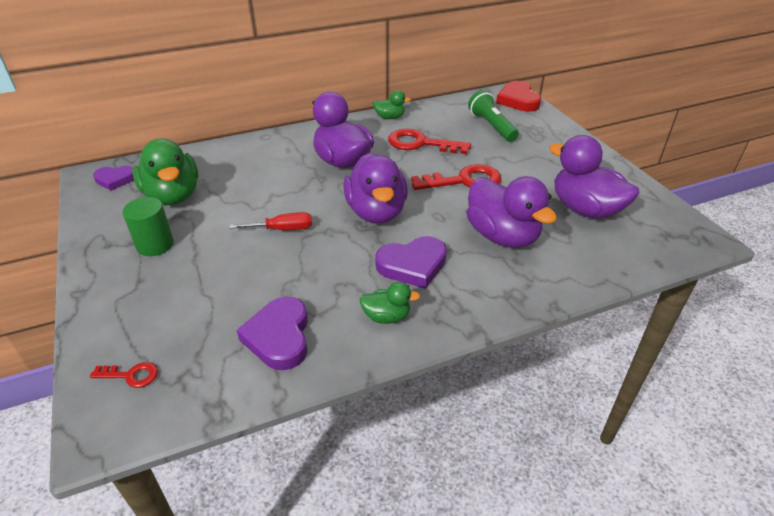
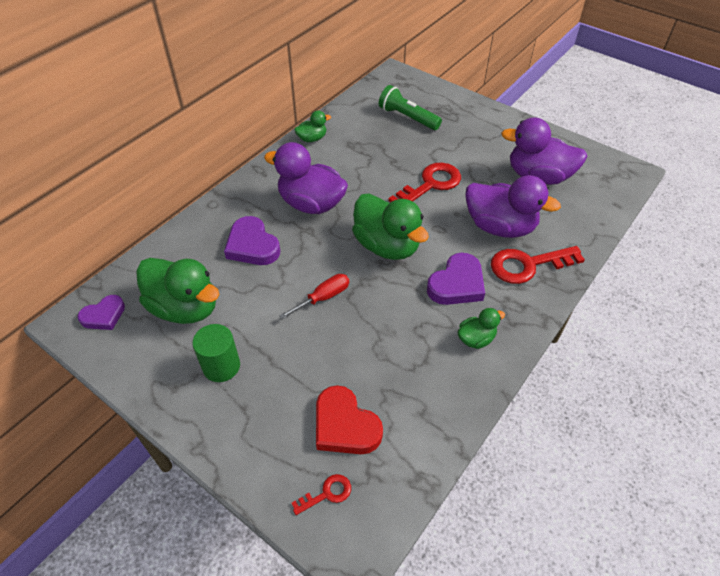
camera: 30 degrees left, 10 degrees up
(279, 337) = (412, 397): purple heart -> purple heart (252, 245)
(376, 212) = (387, 246): purple duck -> green duck
(421, 143) = (364, 158): red key -> red key (528, 265)
(518, 100) = (407, 81): red heart -> red heart (345, 425)

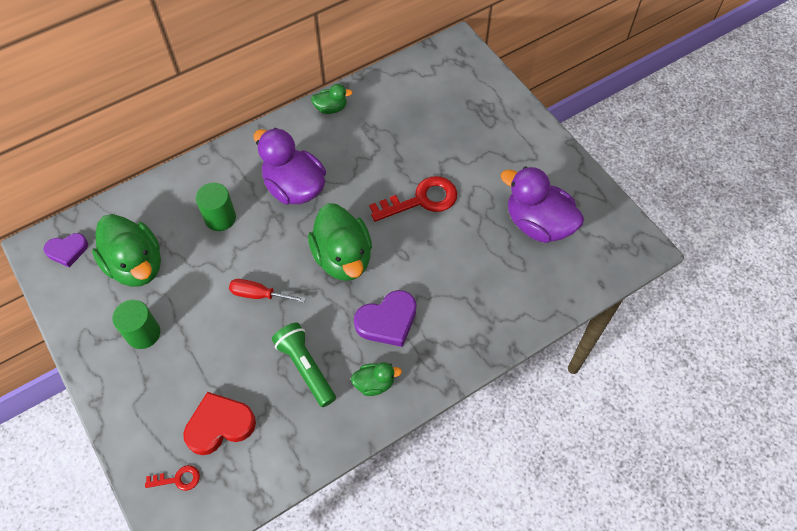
camera: 20 degrees right, 10 degrees up
(252, 245) = (220, 218): purple heart -> green cylinder
(323, 297) = (259, 294): red screwdriver -> red screwdriver turned 150 degrees counterclockwise
(345, 425) = (219, 425): red heart -> red heart turned 90 degrees clockwise
(407, 118) = (441, 109): green flashlight -> green flashlight (305, 368)
(500, 227) = (464, 271): purple duck -> none
(528, 265) = (467, 323): red key -> none

